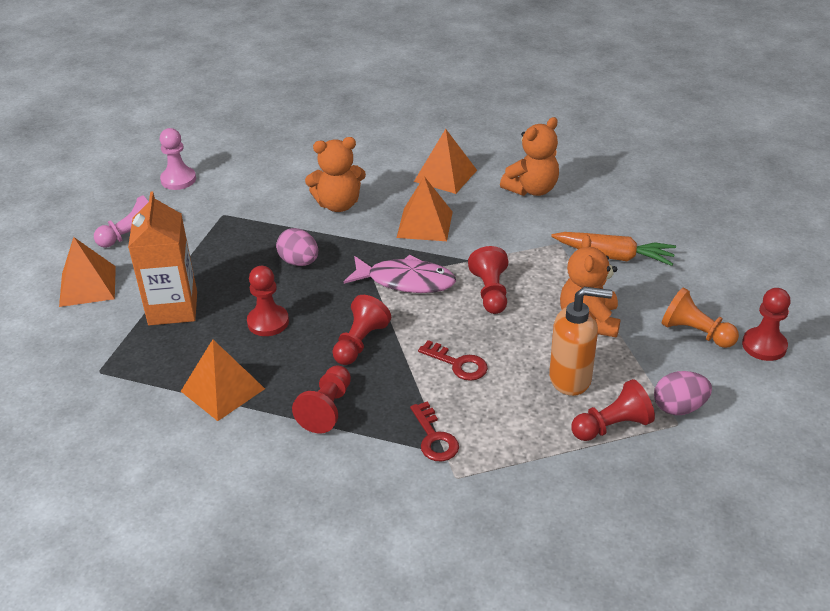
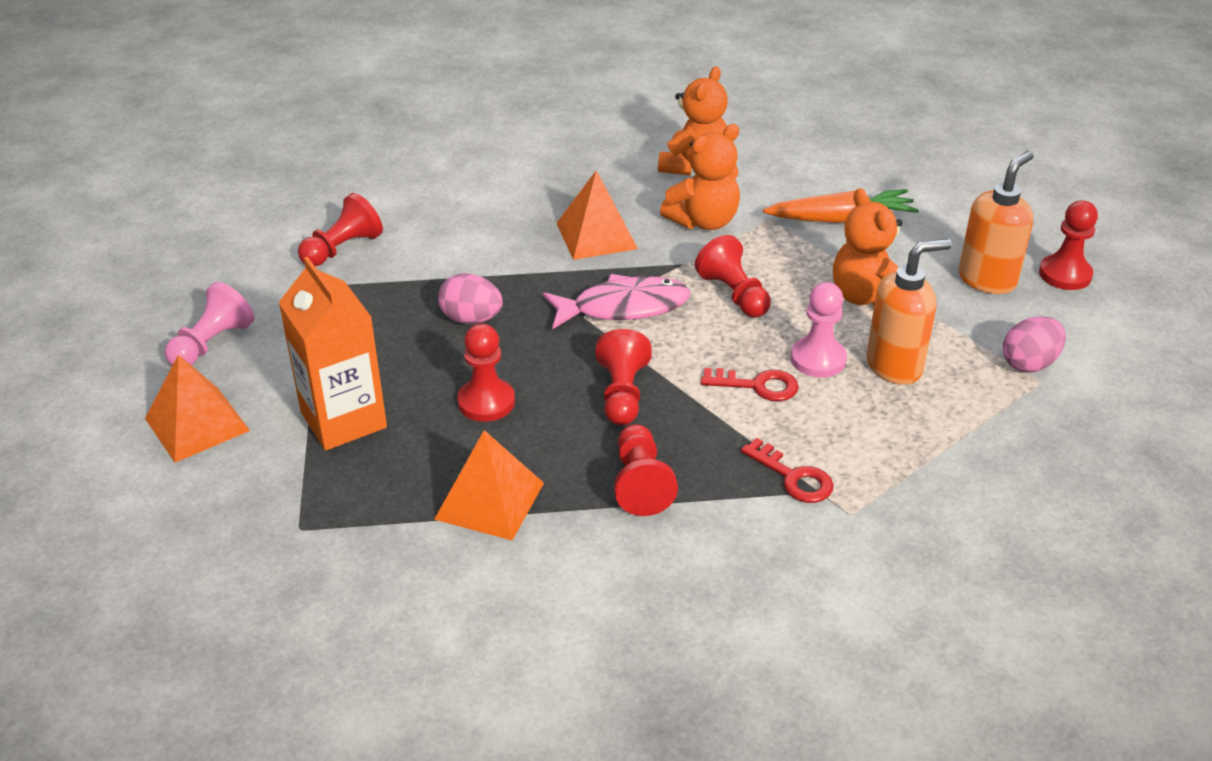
camera: 25 degrees left, 0 degrees up
(178, 180) = (225, 256): pink pawn -> pink pawn (818, 359)
(338, 204) = (469, 237): orange teddy bear -> orange teddy bear (704, 221)
(445, 175) = (579, 173): orange pyramid -> none
(612, 426) = (976, 404): red pawn -> red pawn (342, 249)
(695, 333) = (987, 279): orange pawn -> orange soap dispenser

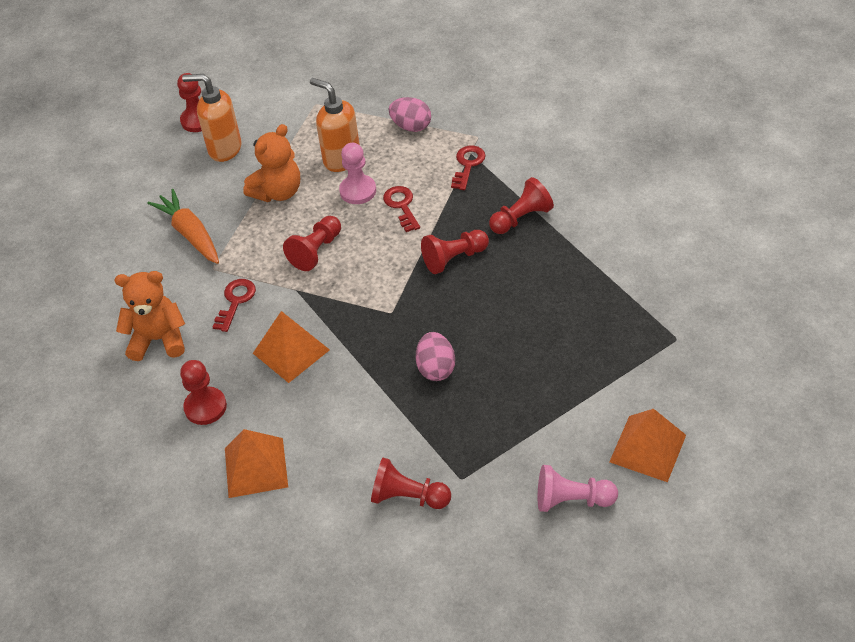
camera: 115 degrees left, 10 degrees up
(343, 420) = (581, 374): orange carton -> none
(486, 402) = (510, 315): red pawn -> red pawn (205, 407)
(489, 501) = (586, 271): orange pyramid -> orange pyramid (256, 467)
(623, 307) = (367, 297): pink fish -> none
(704, 221) = (235, 301): orange teddy bear -> red key
(1029, 363) = (301, 111): pink egg -> pink egg (411, 126)

